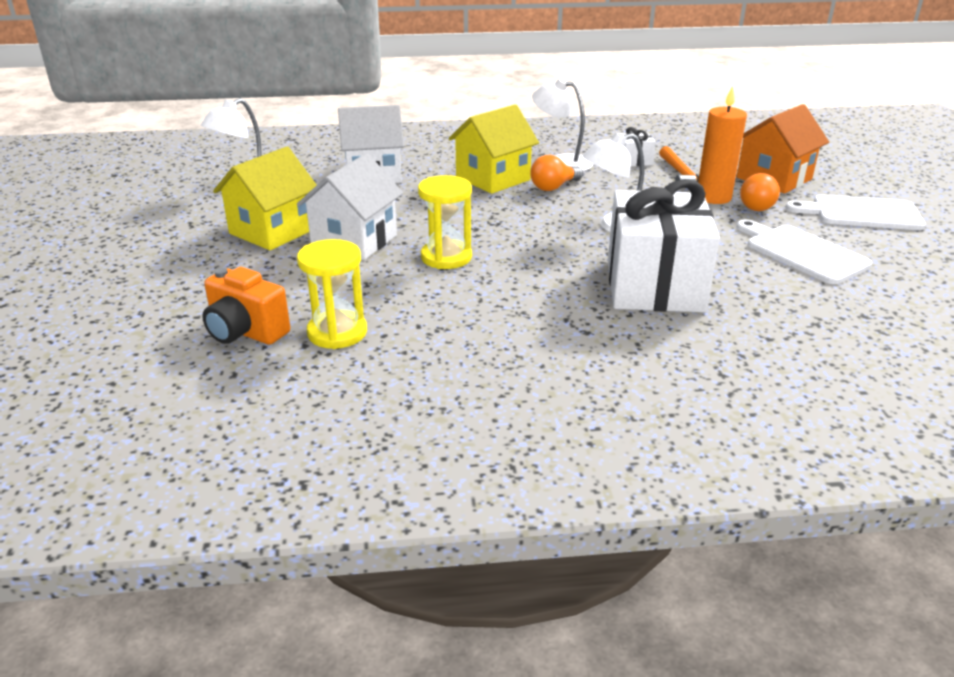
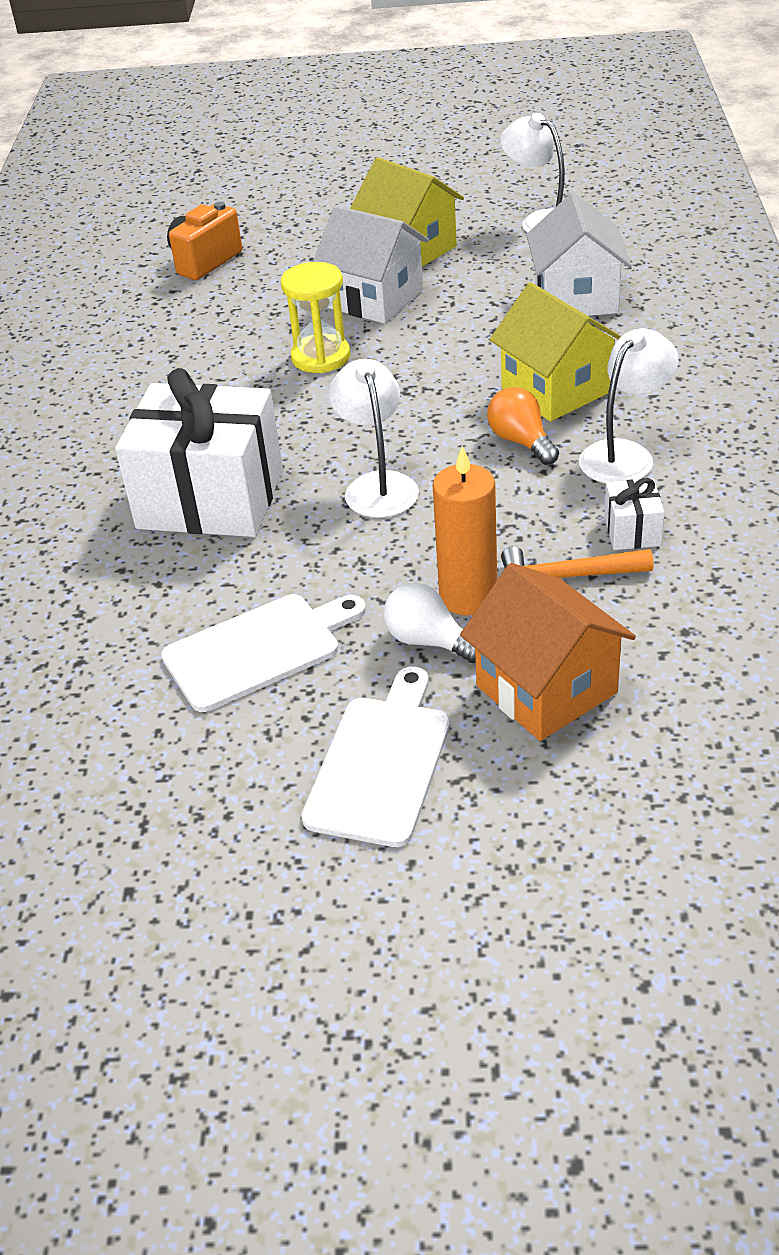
camera: 100 degrees right, 10 degrees up
(337, 332) = (186, 304): yellow hourglass -> none
(758, 206) = (429, 641): orange light bulb -> white light bulb

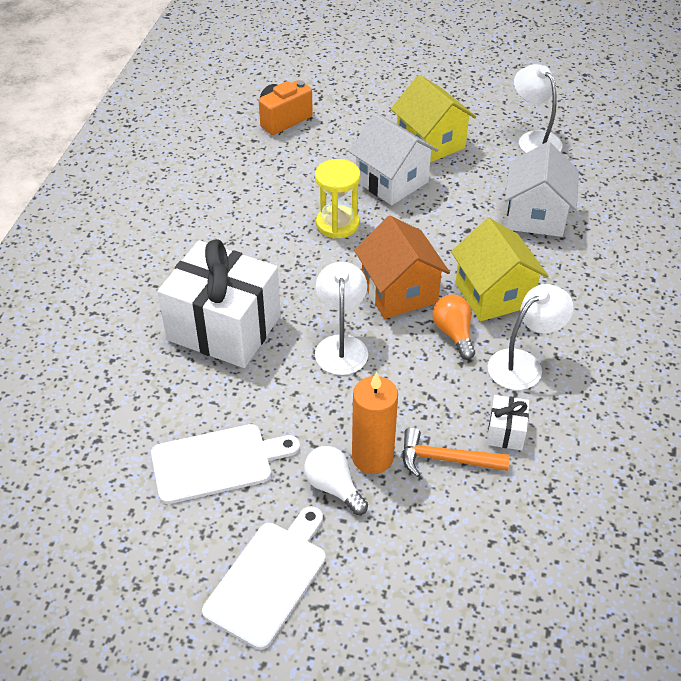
camera: 10 degrees right, 5 degrees up
(546, 689) = (400, 549): orange house -> orange house (399, 292)

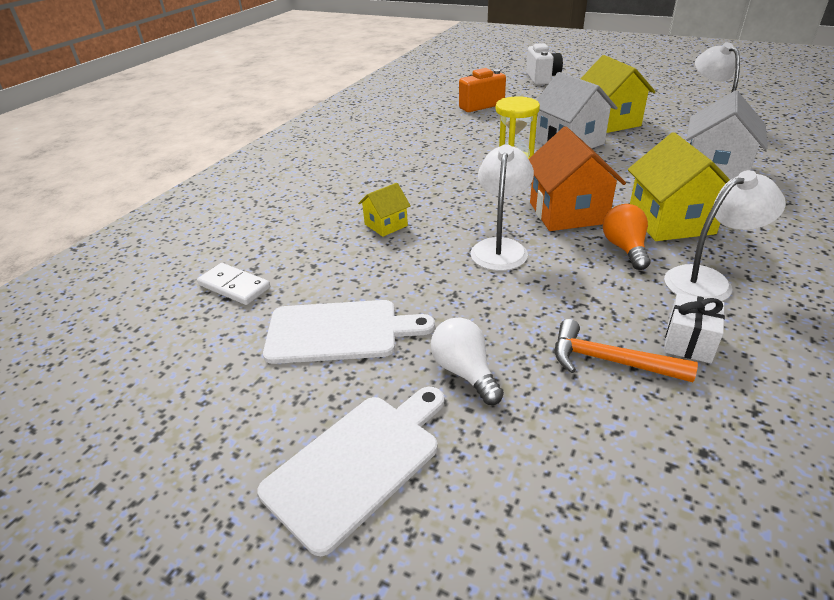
camera: 15 degrees right, 10 degrees down
(99, 425) = (234, 286): none -> white domino
(224, 328) = (386, 225): white gift -> yellow house
(349, 61) = (542, 78): none -> white camera
(372, 457) = (518, 348): orange candle -> none

